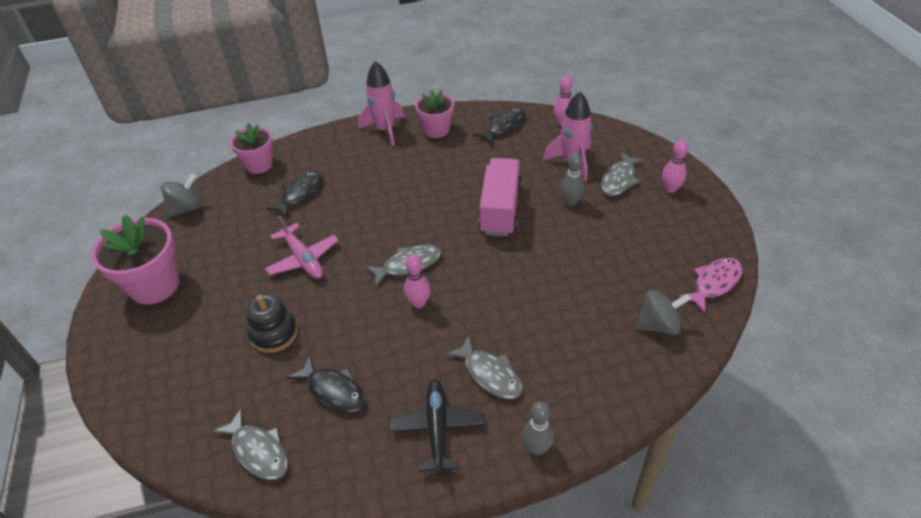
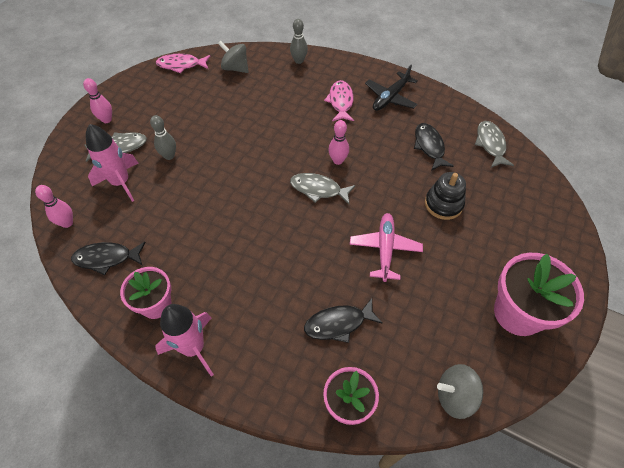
camera: 140 degrees left, 10 degrees up
(490, 374) = (340, 101): grey fish -> pink fish
(500, 209) = (215, 184): pink truck -> none
(537, 448) = (353, 65): grey bowling pin -> grey bowling pin (299, 61)

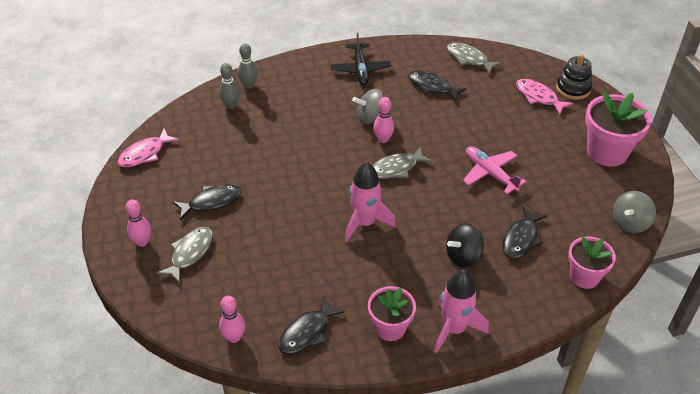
camera: 45 degrees left, 10 degrees down
(121, 182) = (234, 276): pink rocket -> pink rocket (365, 223)
(169, 156) = (245, 228): grey bowling pin -> grey bowling pin (230, 105)
(174, 123) = (211, 202): none -> black fish
(235, 68) = (201, 125): grey spinning top -> grey spinning top (370, 118)
(275, 297) = (463, 256): none -> black spinning top
(340, 101) = (327, 96): pink fish -> pink fish (538, 97)
(443, 204) = (489, 119): black stacking toy -> black stacking toy (573, 88)

